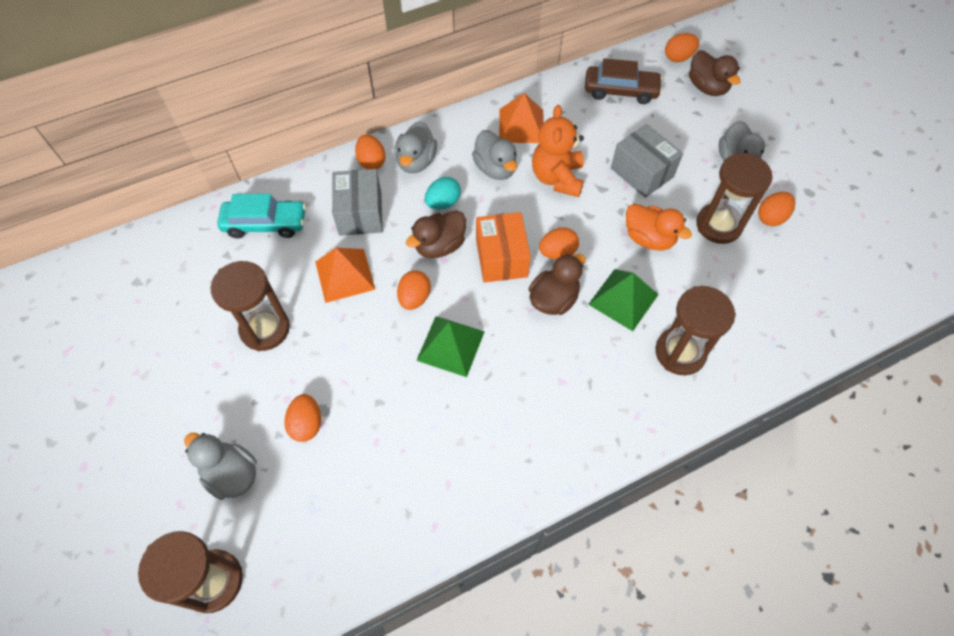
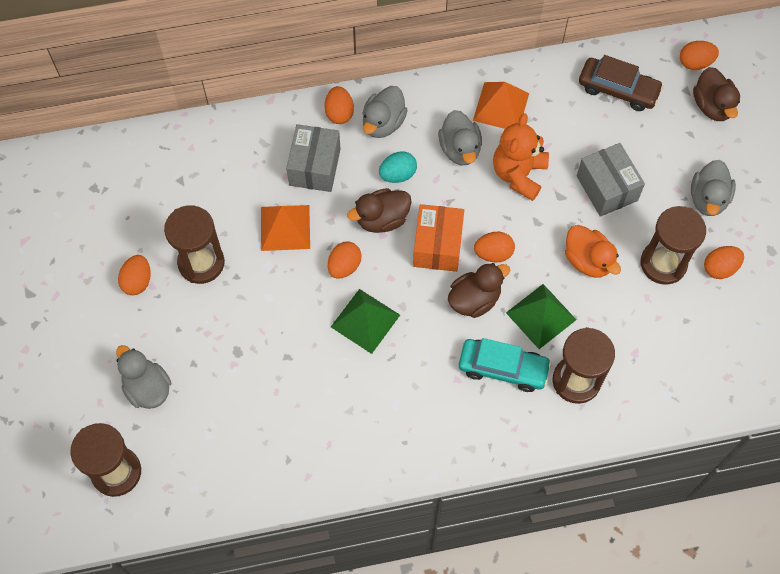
camera: 15 degrees right, 5 degrees up
(265, 224) = (222, 157): turquoise car -> turquoise car (503, 368)
(307, 424) = (220, 360): orange egg -> orange egg (137, 281)

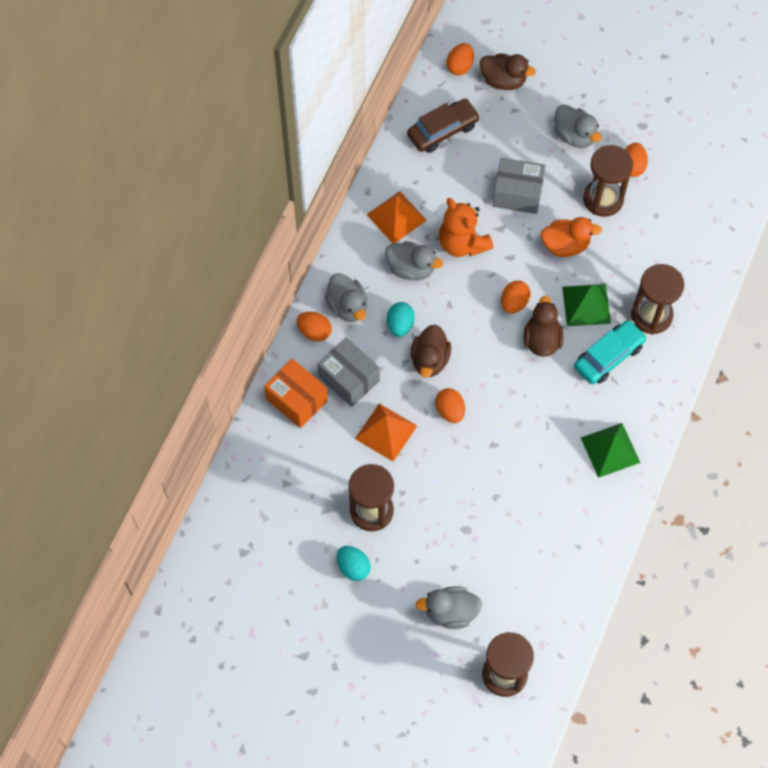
camera: 55 degrees left, 0 degrees up
(137, 281) = (353, 567): orange egg -> turquoise egg
(365, 320) = (505, 424): green pyramid -> green pyramid (610, 450)
(437, 246) = (480, 336): orange box -> orange box (297, 400)

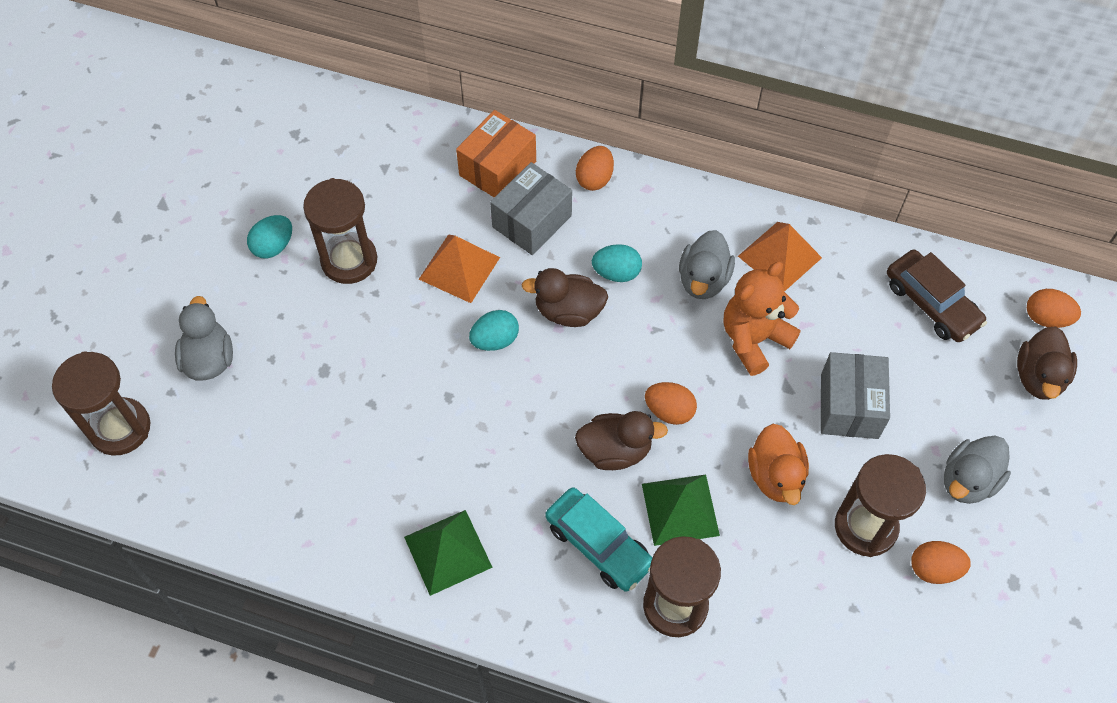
camera: 85 degrees right, 5 degrees down
(347, 306) = (635, 211): grey duck -> none
(450, 411) = (495, 340): orange egg -> turquoise egg

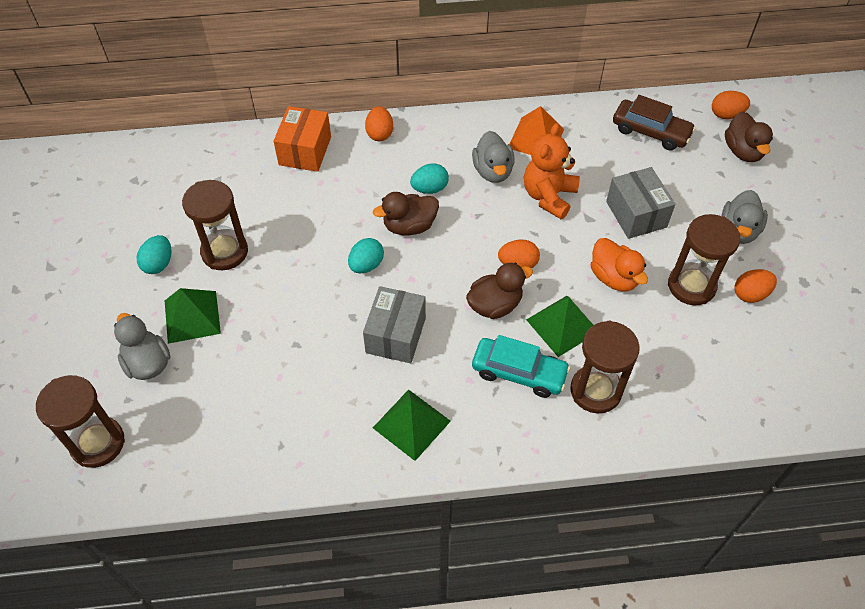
camera: 25 degrees left, 5 degrees down
(279, 324) = (192, 316): none -> green pyramid
(459, 268) = (313, 226): orange pyramid -> none
(532, 221) = (349, 176): grey box -> grey box (395, 335)

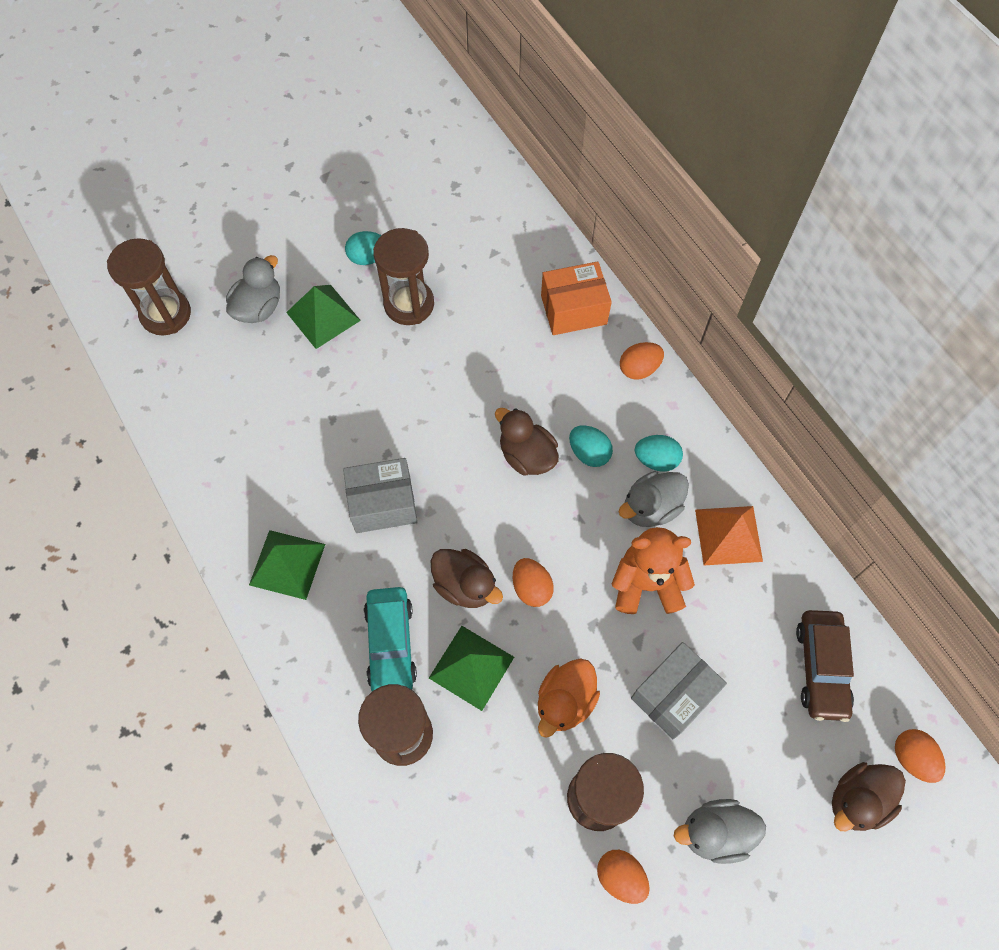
camera: 65 degrees right, 10 degrees up
(366, 265) = (455, 437): turquoise egg -> turquoise egg (656, 460)

